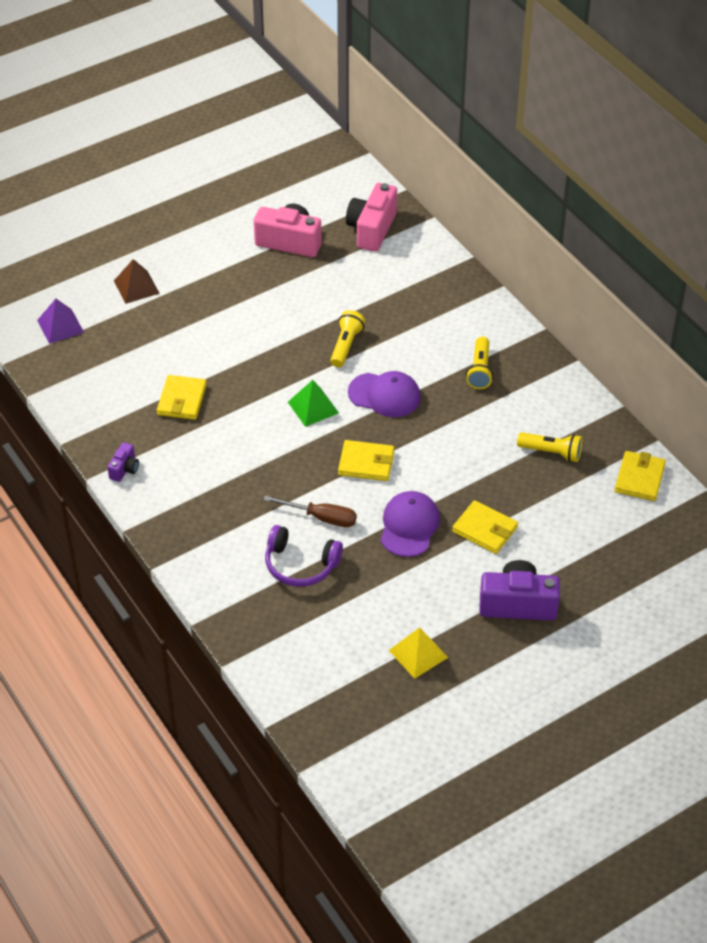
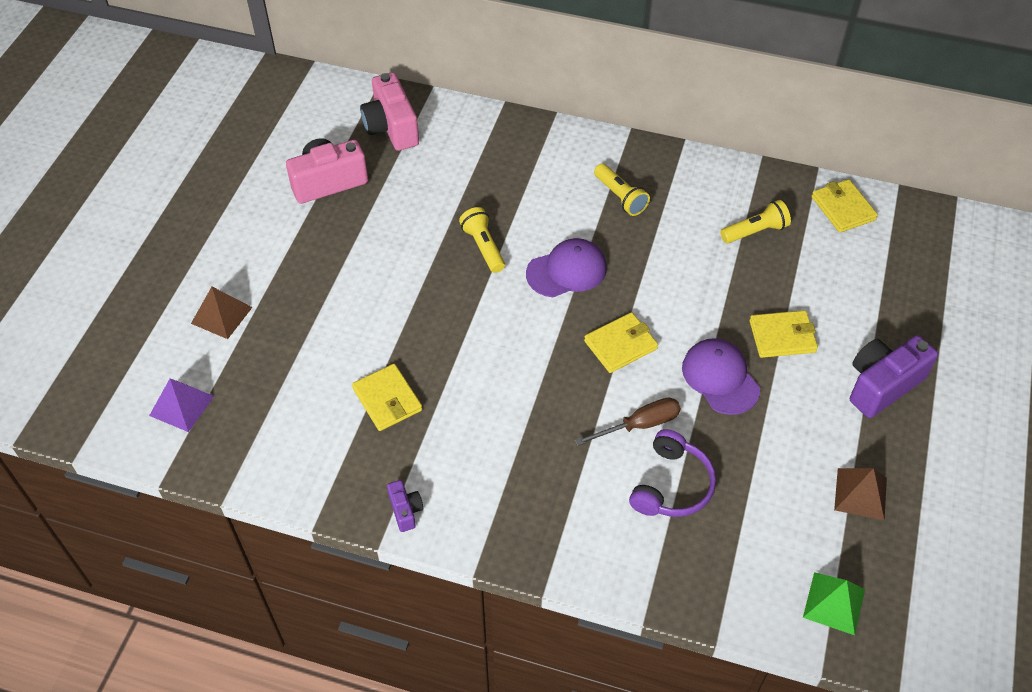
camera: 40 degrees left, 5 degrees up
(300, 565) = (672, 485): purple headphones -> purple headphones turned 45 degrees counterclockwise
(313, 407) = (517, 324): green pyramid -> green pyramid (834, 603)
(418, 653) = (860, 493): yellow pyramid -> brown pyramid

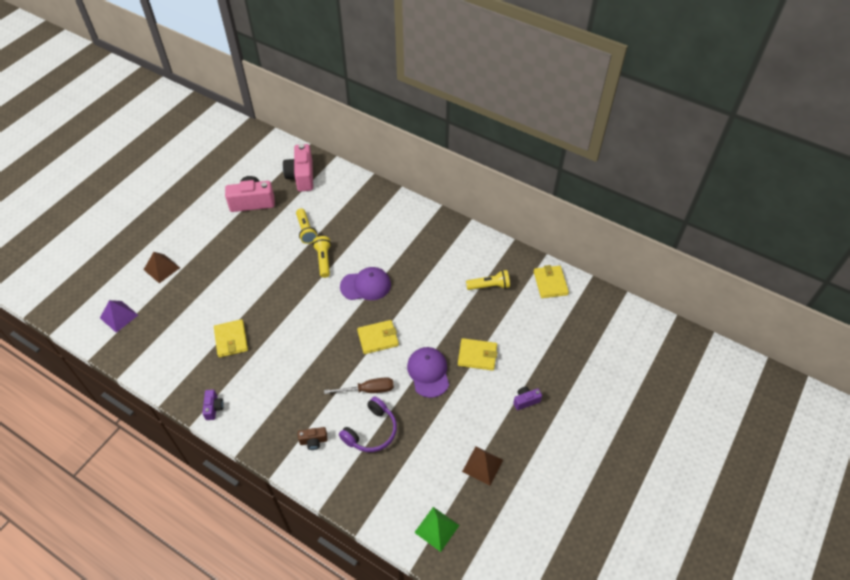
camera: 15 degrees right, 0 degrees up
(588, 522) = (313, 441): none -> brown camera
(620, 197) = (416, 247): yellow flashlight -> yellow flashlight (306, 231)
(882, 385) = (525, 401): purple camera -> purple camera, size x0.50

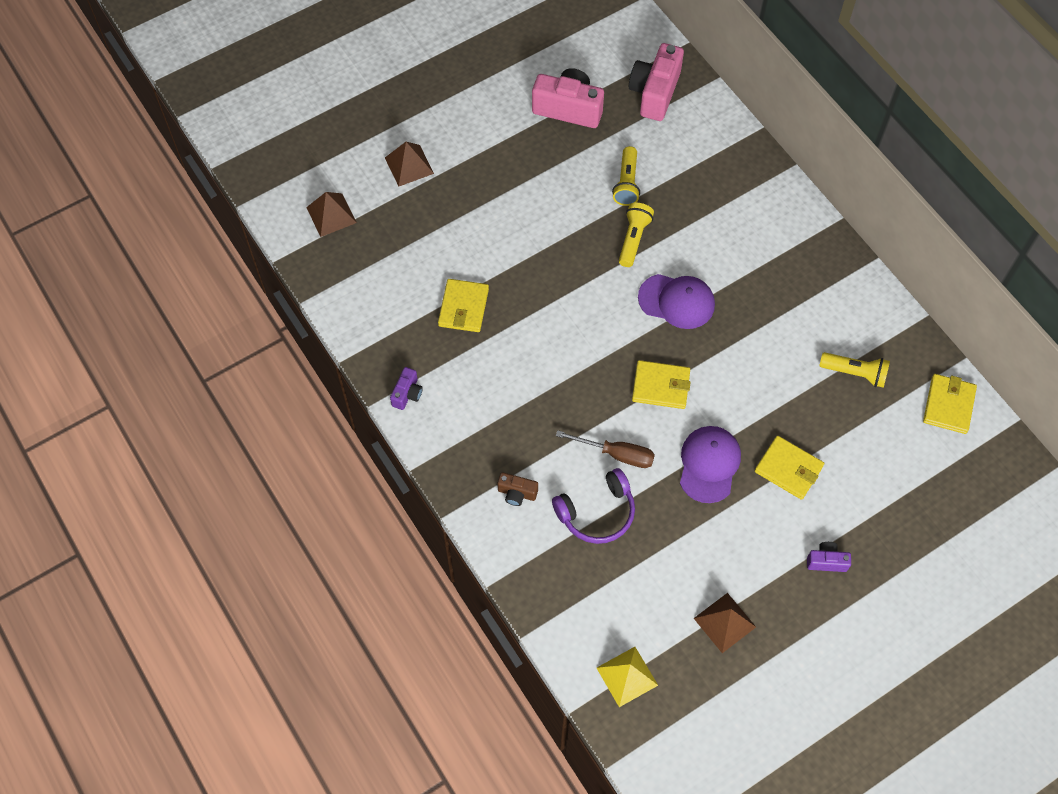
camera: 25 degrees right, 10 degrees up
(119, 316) = (331, 215): purple pyramid -> brown pyramid
(437, 528) = (627, 676): green pyramid -> yellow pyramid

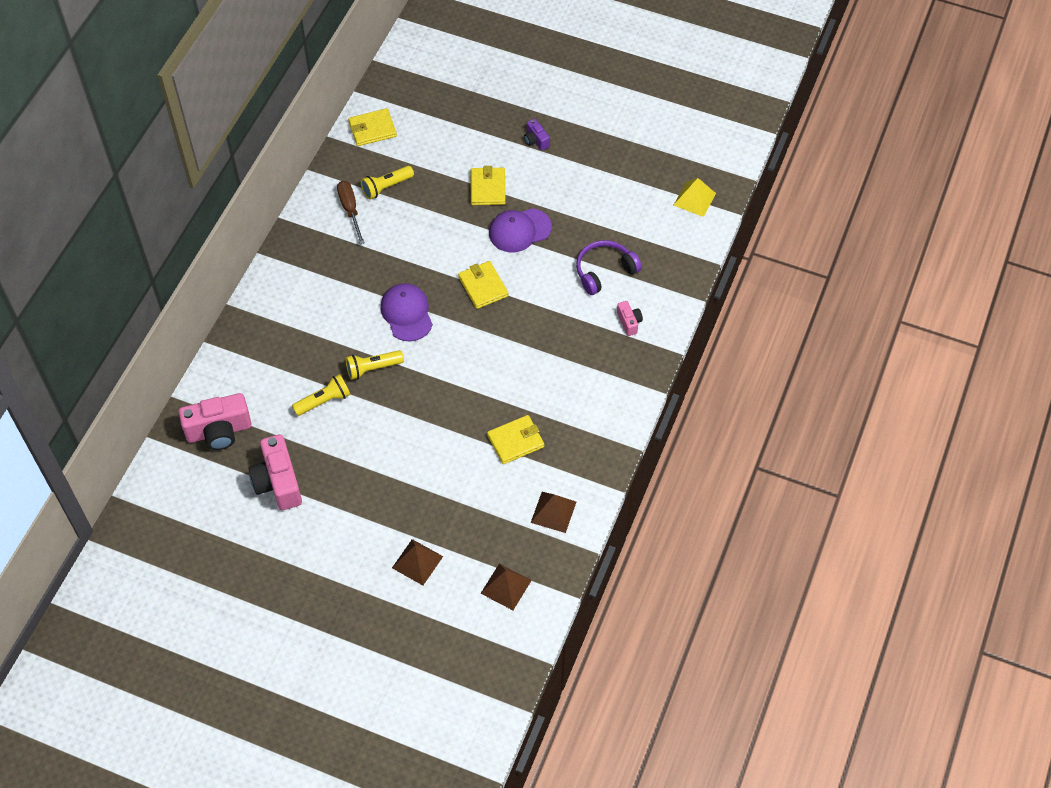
camera: 125 degrees left, 5 degrees down
(407, 394) = (612, 432): purple camera -> none
(517, 493) = (629, 322): brown camera -> pink camera
(597, 513) = (604, 271): purple headphones -> purple headphones turned 60 degrees counterclockwise
(616, 454) = (554, 283): brown screwdriver -> brown screwdriver (350, 210)
(725, 622) = (619, 170): brown pyramid -> brown pyramid (553, 512)
(855, 373) = (386, 187): yellow flashlight -> yellow flashlight turned 105 degrees counterclockwise

